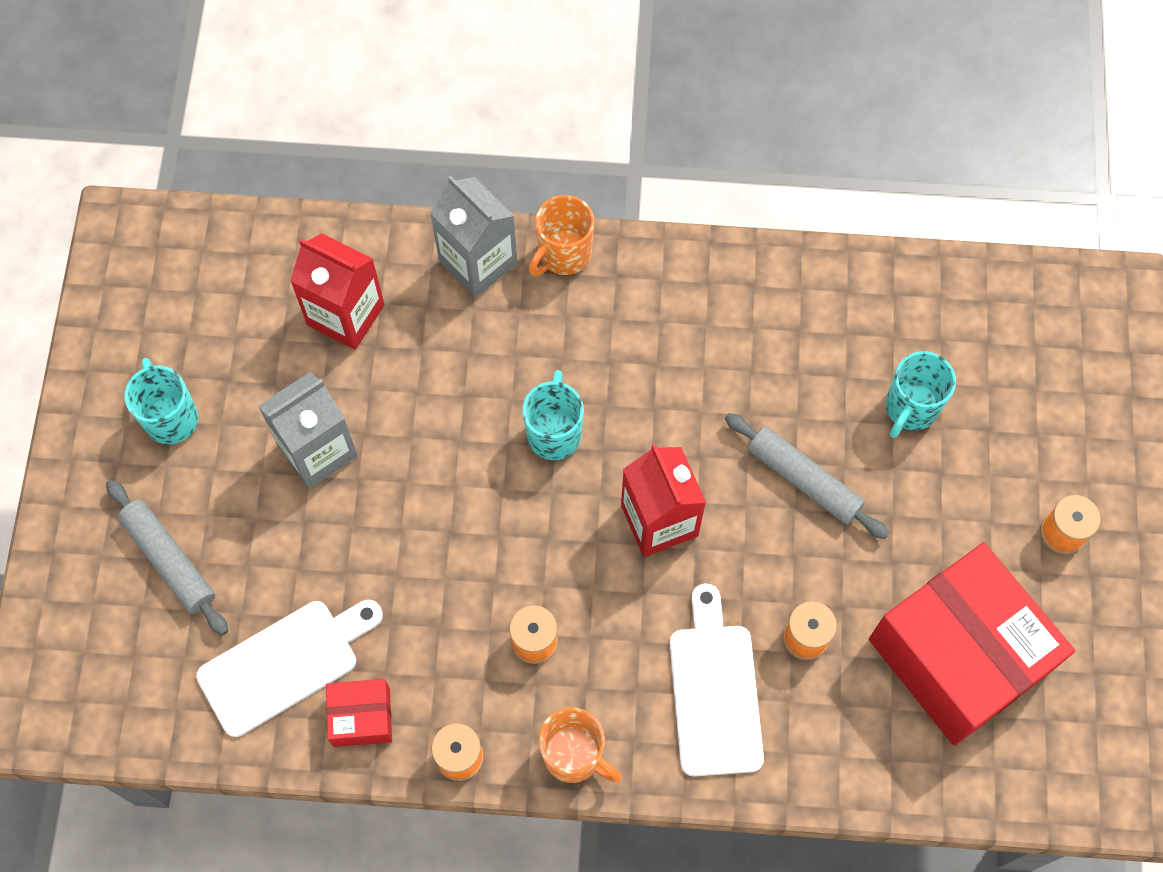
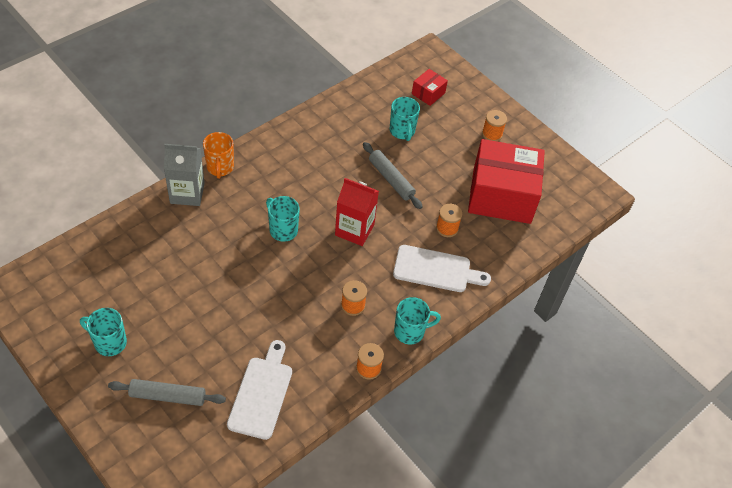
camera: 50 degrees left, 15 degrees down
(317, 450) = (190, 306): grey carton -> none
(346, 315) = (150, 249): red carton -> none
(361, 717) = (314, 386): red box -> red box (428, 93)
(574, 755) = (410, 332): orange mug -> turquoise mug
(715, 691) = (436, 270): white cutting board -> white cutting board turned 150 degrees clockwise
(804, 480) = (391, 179): grey rolling pin -> grey rolling pin turned 60 degrees clockwise

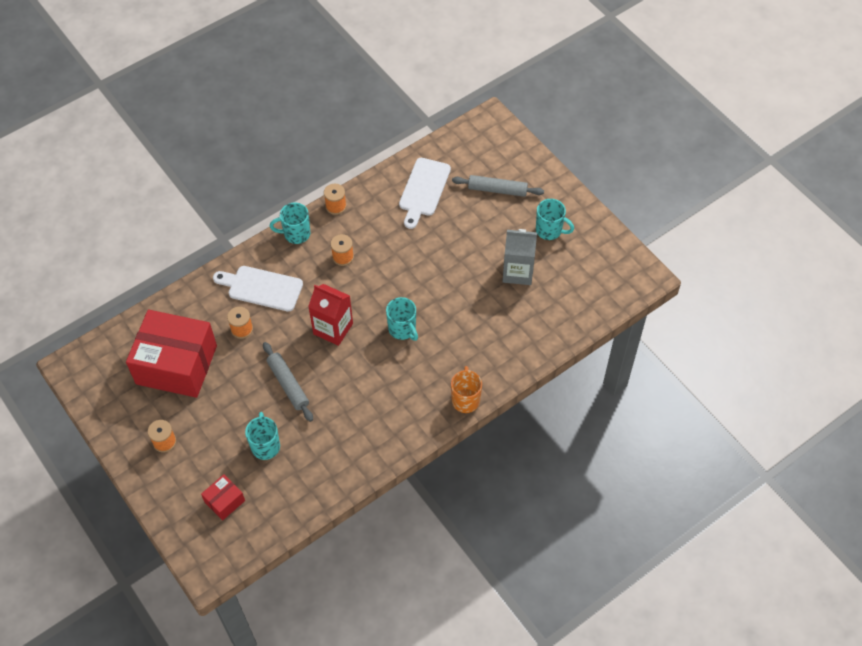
camera: 170 degrees left, 5 degrees up
(187, 193) = (497, 370): grey carton -> grey carton (518, 272)

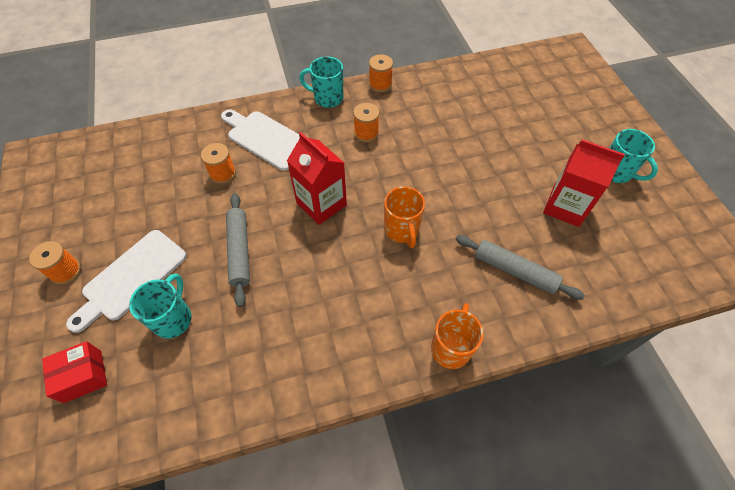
camera: 20 degrees right, 0 degrees up
(176, 364) = (134, 189): red box -> none
(402, 329) = (402, 230): turquoise mug -> orange mug
(423, 190) = (479, 93): white cutting board -> white cutting board (131, 277)
(497, 190) = (562, 114): grey rolling pin -> grey rolling pin (514, 271)
(518, 272) = (565, 207): grey carton -> red carton

